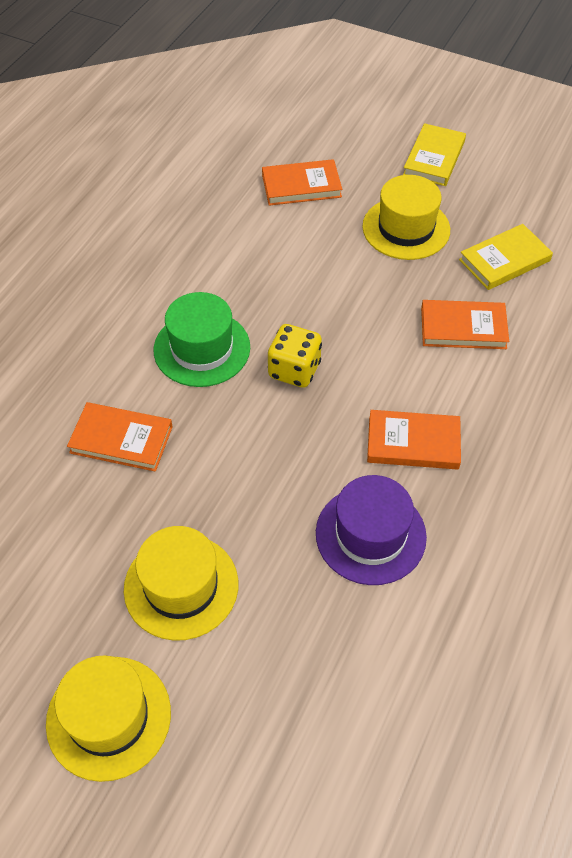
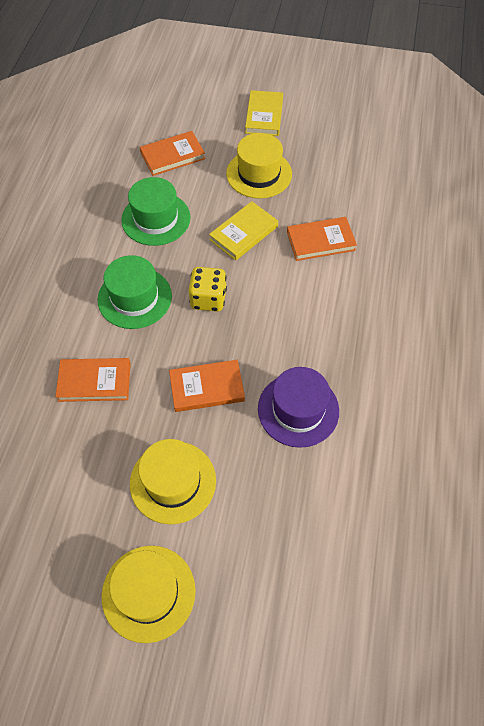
camera: 15 degrees left, 5 degrees up
(257, 258) = (156, 219): none -> green hat
(413, 443) = (309, 334): orange book -> orange book (207, 387)
(504, 260) = (335, 184): yellow book -> yellow book (243, 233)

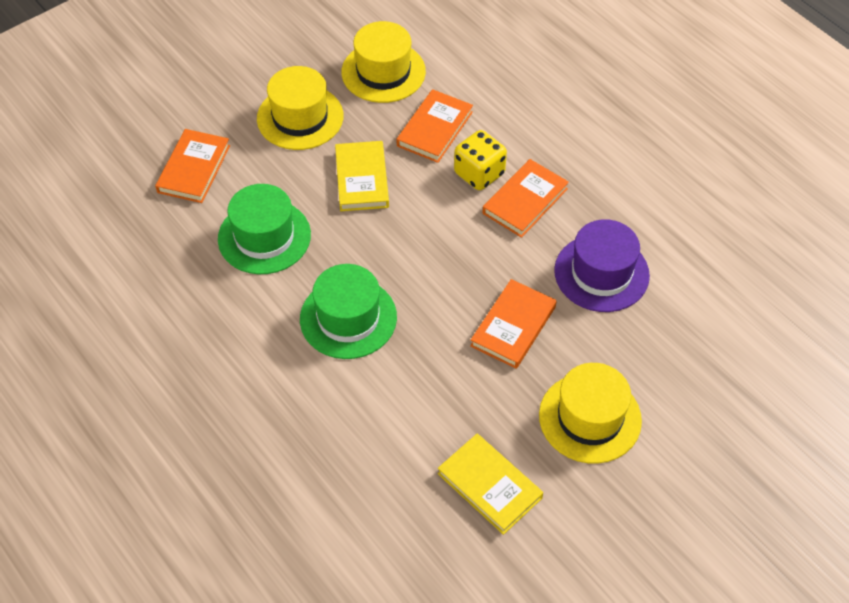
camera: 50 degrees left, 5 degrees down
(94, 382) = (418, 414): orange book -> orange book (525, 201)
(148, 593) = (685, 507): yellow hat -> yellow hat (383, 72)
(208, 299) = (412, 259): yellow dice -> yellow dice (479, 174)
(264, 116) = (228, 61): yellow book -> yellow book (489, 486)

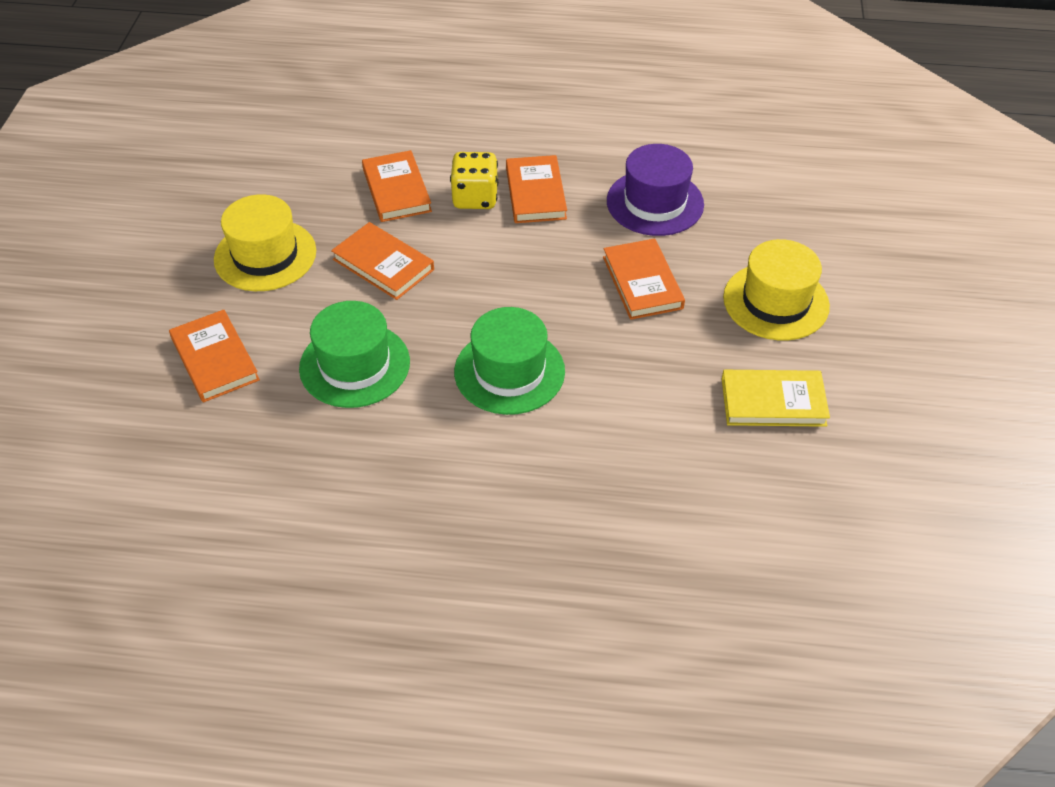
camera: 45 degrees left, 5 degrees down
(361, 179) = (383, 264): yellow book -> orange book
(383, 72) = (296, 177): yellow hat -> none

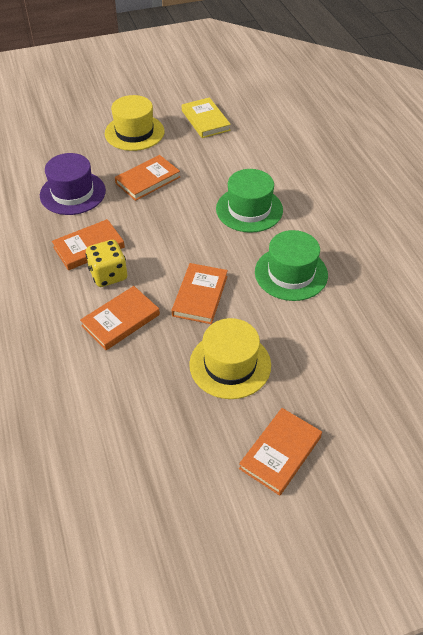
camera: 115 degrees left, 0 degrees up
(215, 359) = (336, 342): orange book -> orange book (280, 452)

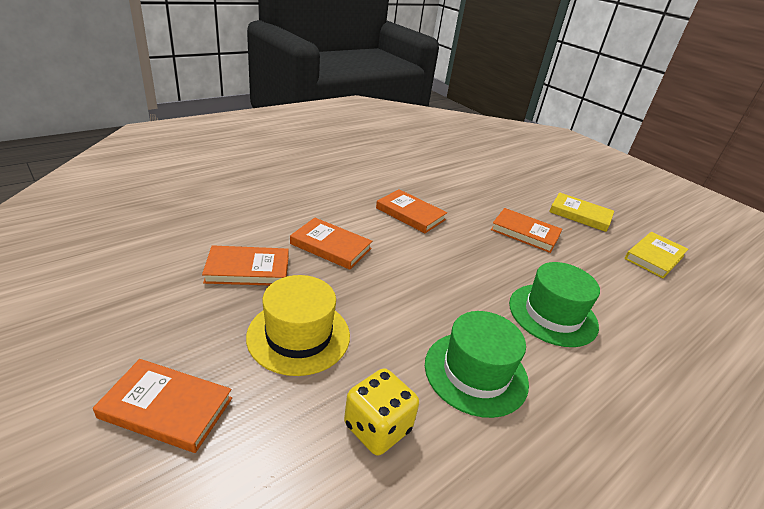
camera: 65 degrees right, 15 degrees down
(72, 193) = (468, 195): purple hat -> none
(108, 275) = (383, 230): yellow dice -> yellow dice (377, 428)
(134, 132) = (580, 215): yellow hat -> yellow book
(200, 296) = (390, 294): orange book -> orange book (248, 269)

